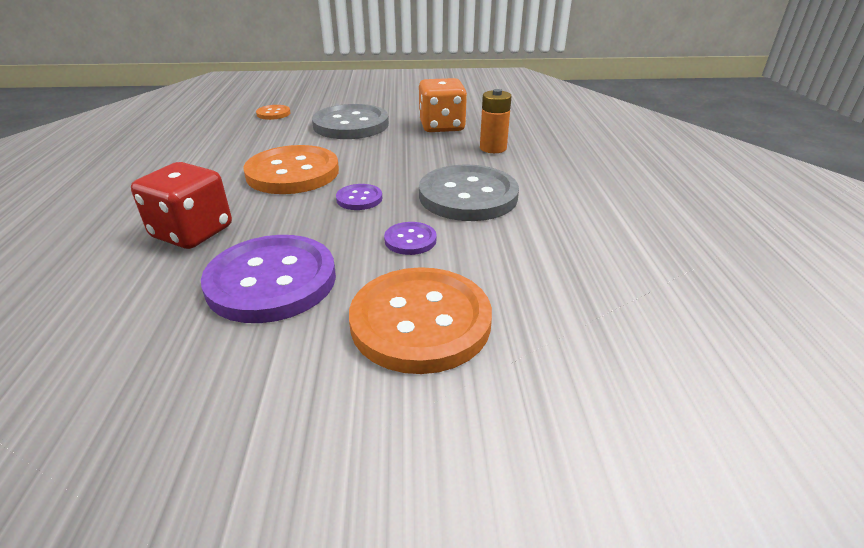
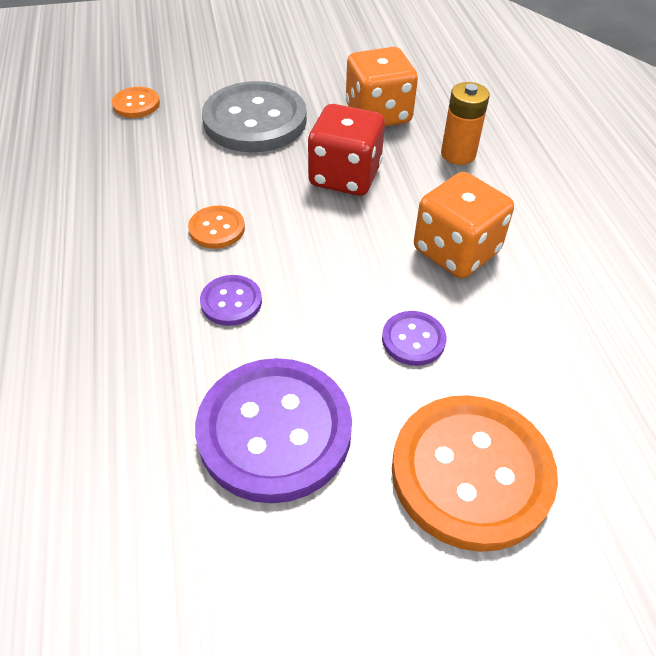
camera: 10 degrees left, 15 degrees up
(192, 232) = (136, 358): red dice -> red dice (345, 176)
(293, 173) = (217, 229): orange button -> orange button, size x0.46
(359, 199) = (323, 271): purple button -> purple button (231, 302)
(468, 196) = (456, 251): grey button -> orange dice

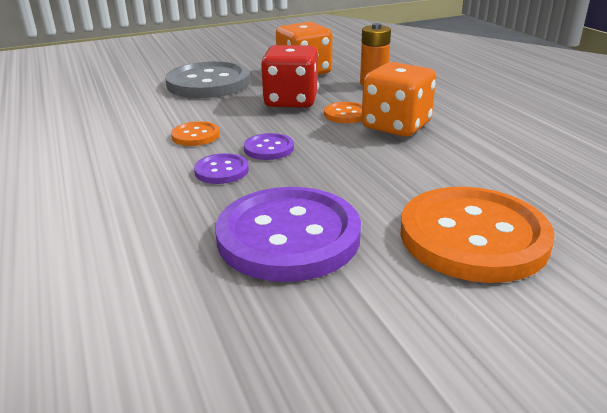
camera: 10 degrees left, 20 degrees down
(136, 104) = (108, 84): orange button -> orange button (346, 114)
(413, 339) = (385, 172): purple button -> purple button (269, 148)

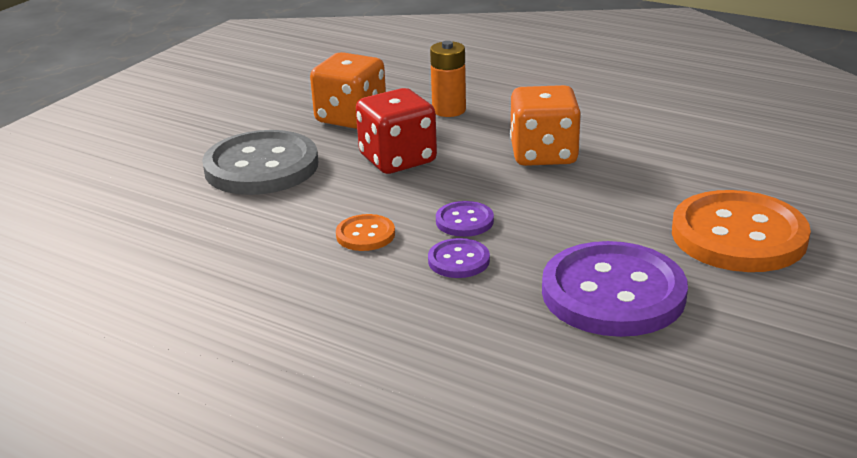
camera: 35 degrees left, 0 degrees up
(346, 114) = (478, 157): orange button -> none

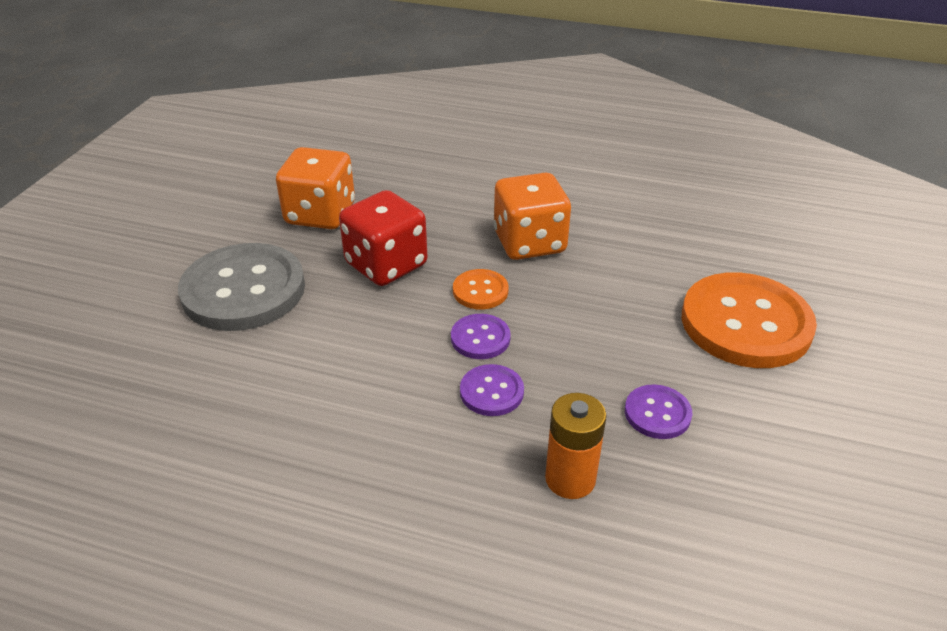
camera: 15 degrees left, 10 degrees up
(365, 235) = (384, 370): orange button -> orange button (480, 291)
(449, 110) = (418, 195): orange battery -> orange battery (570, 479)
(613, 293) = (657, 413): purple button -> purple button, size x0.46

